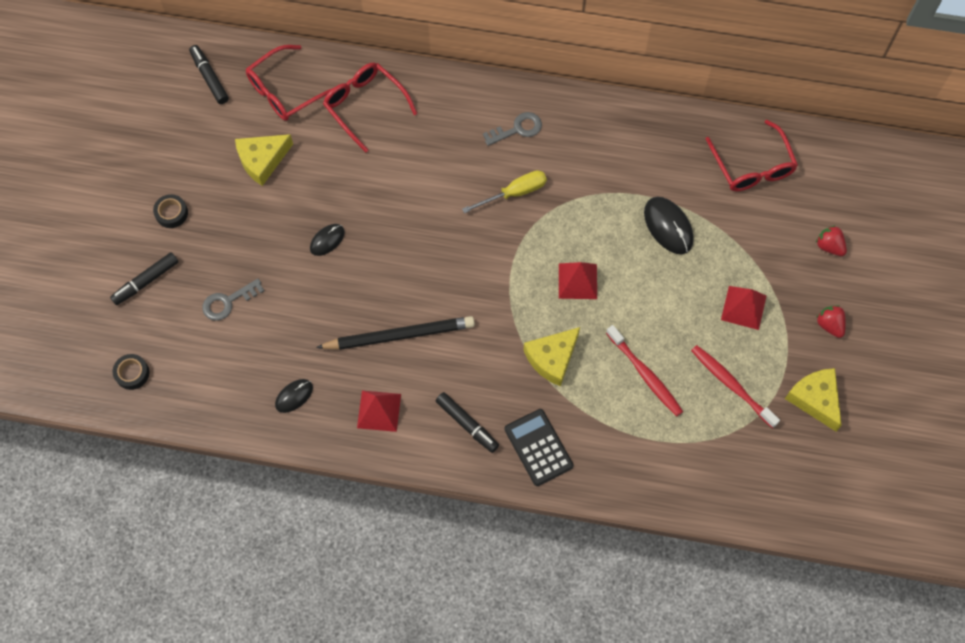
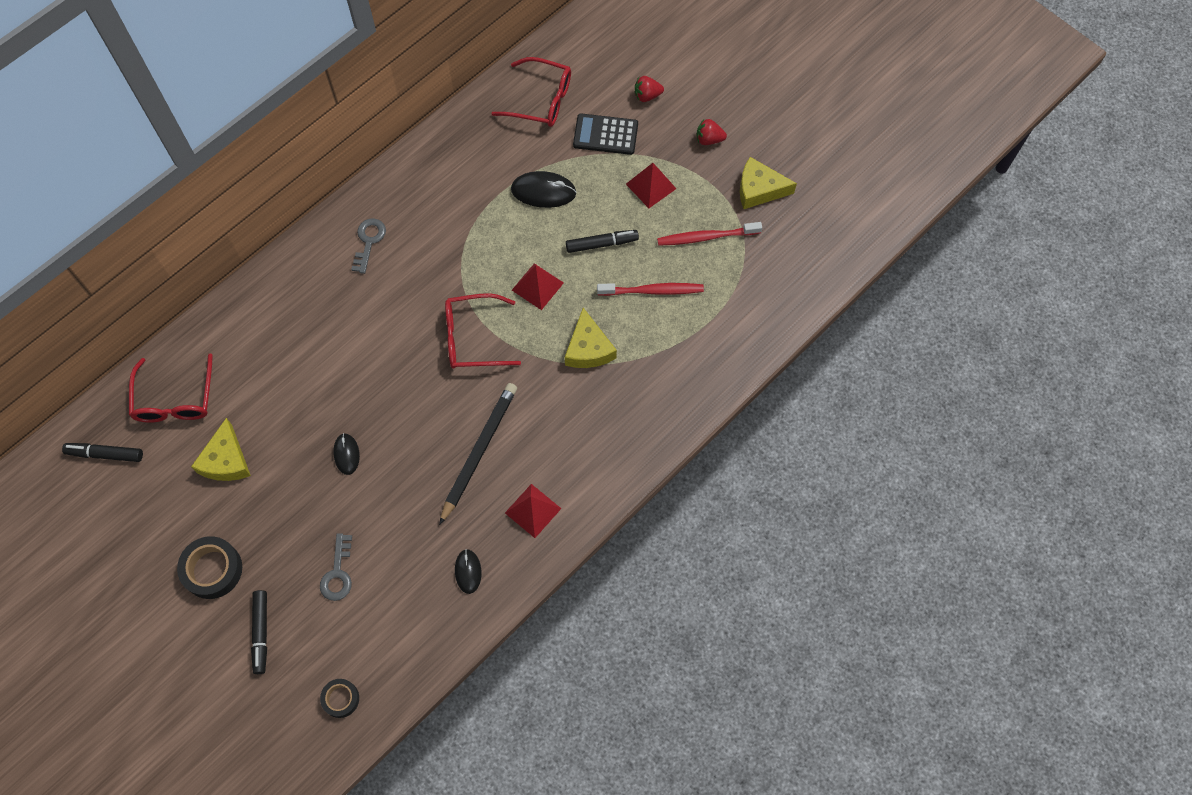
camera: 55 degrees left, 0 degrees up
(171, 213) = (212, 570): black tape -> black tape, size x1.66
(365, 106) = (246, 344): red glasses -> red glasses (474, 337)
(467, 424) = (596, 449): black marker -> black marker (602, 244)
(514, 193) = (424, 281): yellow screwdriver -> none
(538, 447) = (655, 408): black calculator -> black calculator (605, 135)

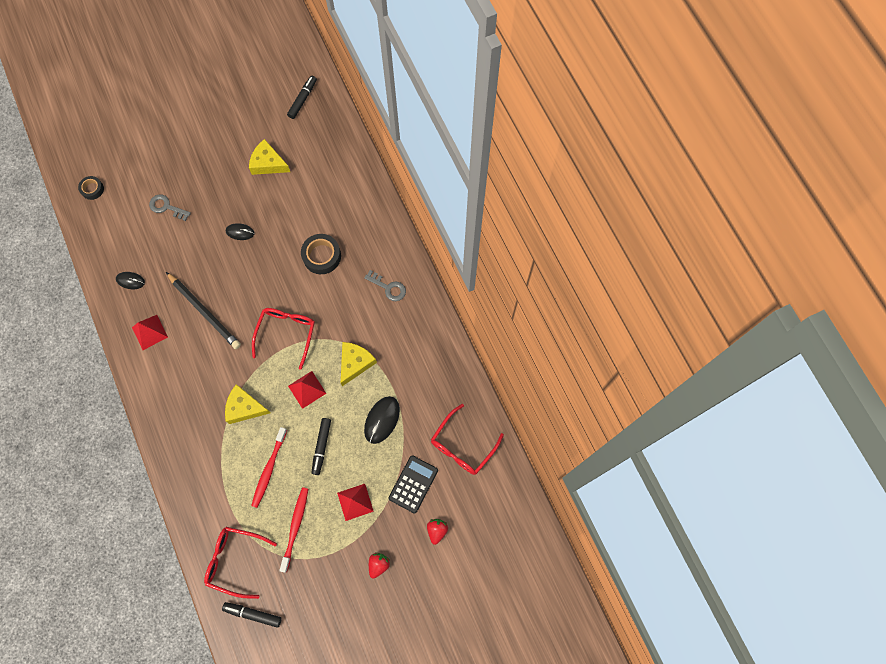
camera: 110 degrees right, 5 degrees up
(175, 398) = (323, 144): red glasses -> red glasses (235, 560)
(212, 570) = (202, 141): black tape -> black tape (322, 256)
(261, 633) = (152, 157): black marker -> black marker (253, 614)
(759, 189) = (319, 586): yellow cheese -> yellow cheese (355, 363)

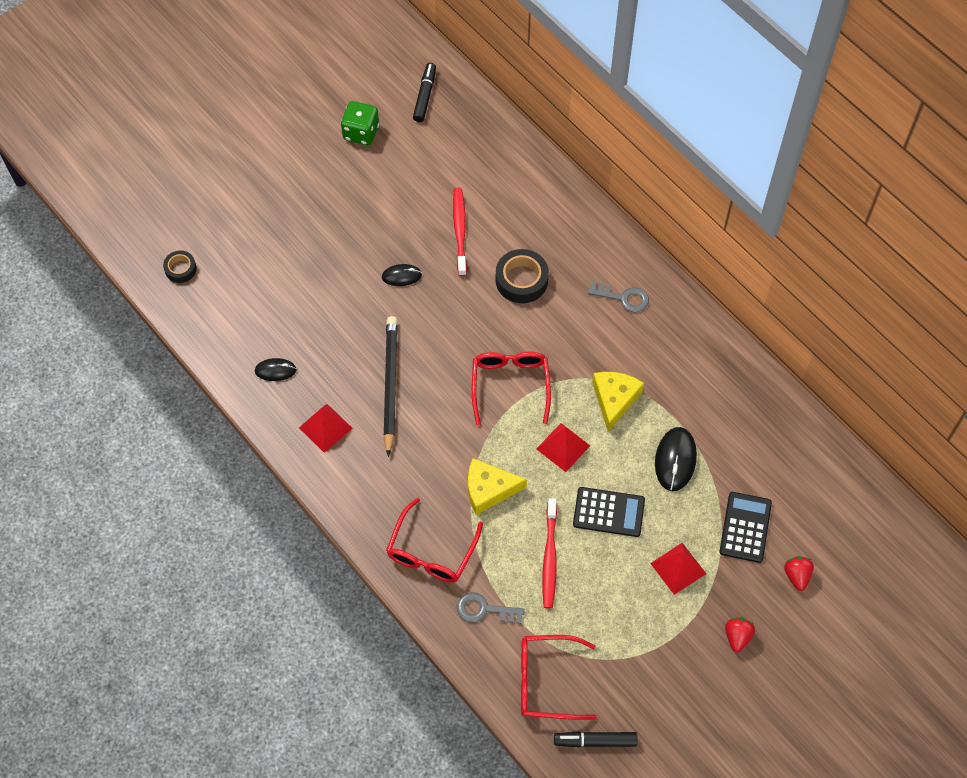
camera: 15 degrees left, 10 degrees down
(166, 207) = (290, 268): grey key -> grey key (484, 609)
(204, 312) = (390, 385): black pencil -> black pencil turned 120 degrees counterclockwise
(249, 117) = (361, 133): none -> green dice
(268, 163) = (408, 183): yellow cheese -> none
(295, 527) = (611, 619): red toothbrush -> red toothbrush (460, 230)
(321, 447) = (608, 512): black marker -> black calculator
(463, 445) = (791, 464): red glasses -> red glasses (431, 551)

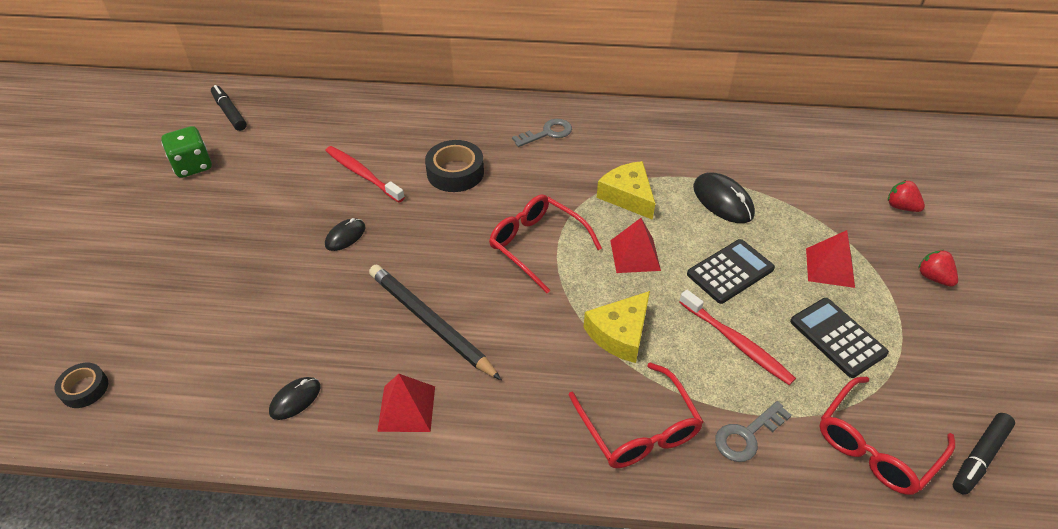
camera: 45 degrees left, 15 degrees down
(745, 527) = (827, 205): black calculator -> black calculator (837, 337)

